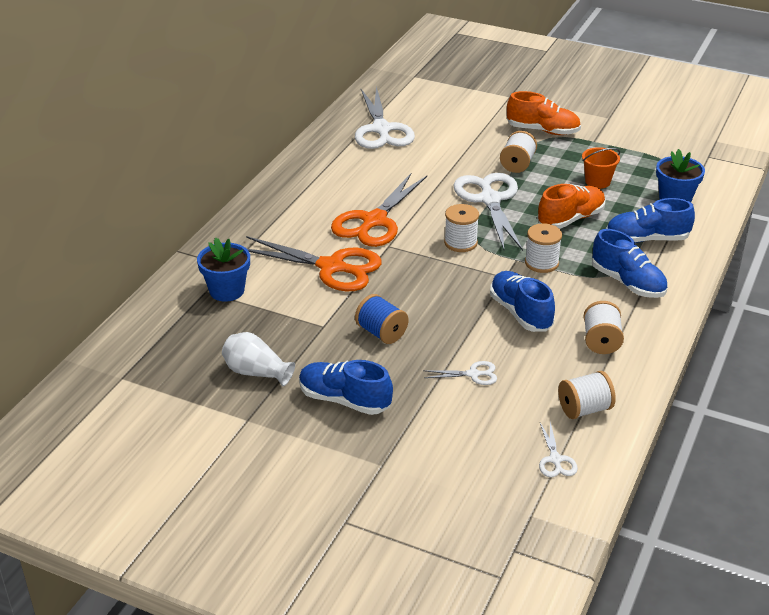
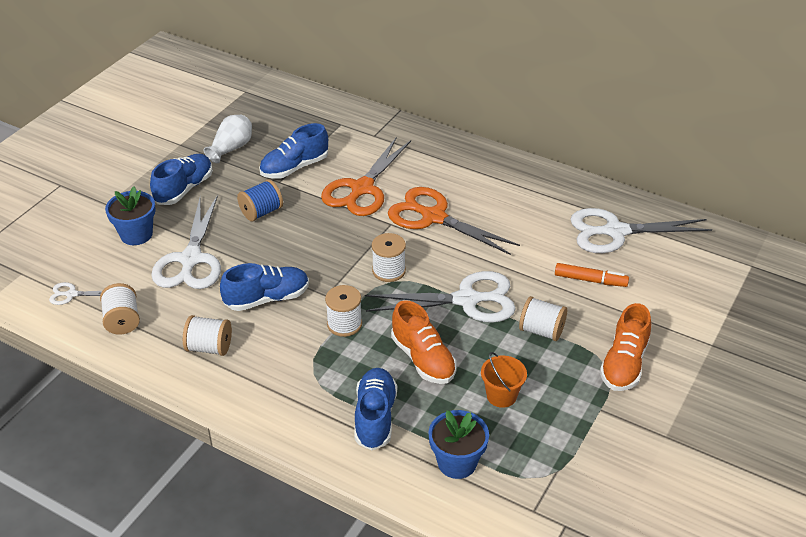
camera: 95 degrees right, 5 degrees up
(227, 291) = (339, 134): blue flower pot -> blue flower pot (136, 234)
(448, 142) = (590, 280): none -> orange marker
(473, 374) = (191, 259): white scissors -> white scissors, size x2.25
(627, 283) = (297, 385): blue shoe -> blue shoe (294, 167)

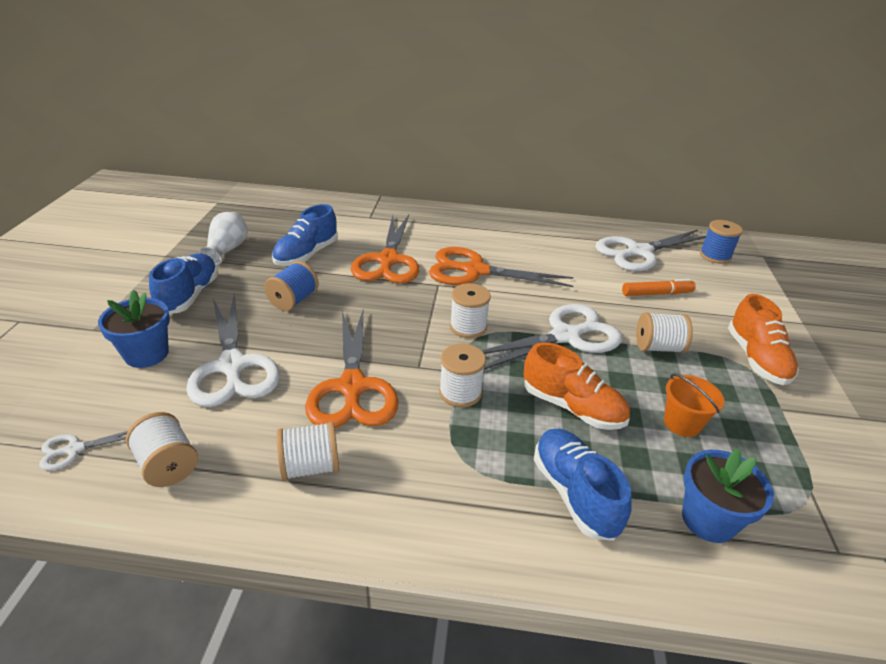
camera: 25 degrees left, 5 degrees down
(267, 298) = (352, 387): blue shoe -> orange scissors
(696, 254) = (715, 256): none -> blue spool

